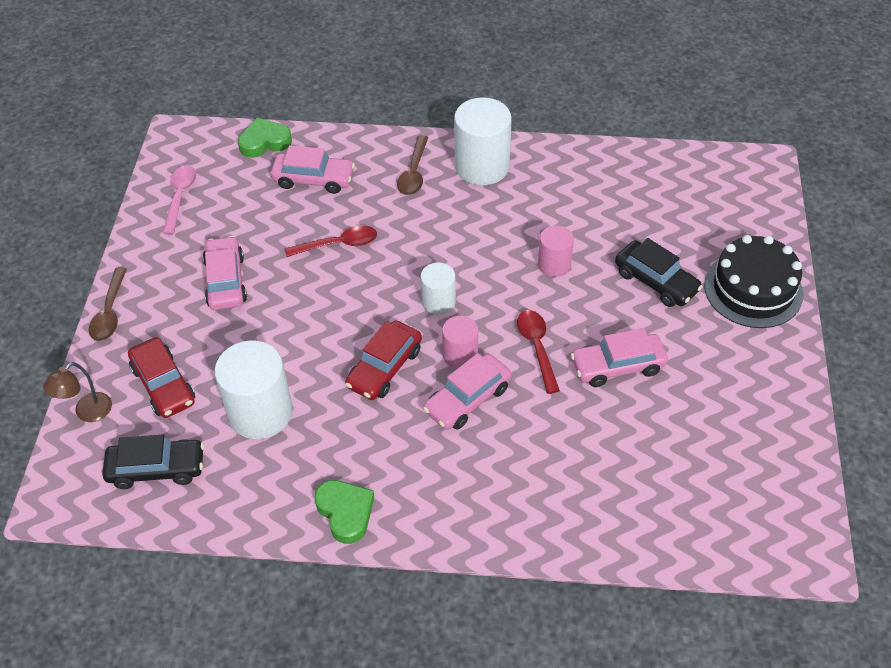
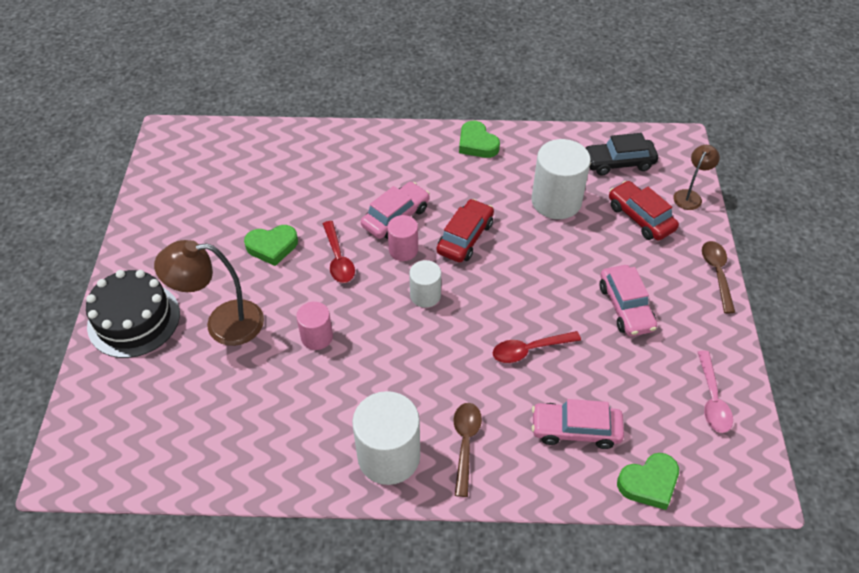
camera: 175 degrees right, 0 degrees up
(617, 366) = (272, 247): pink car -> green heart
(656, 281) = (222, 323): black car -> brown lamp

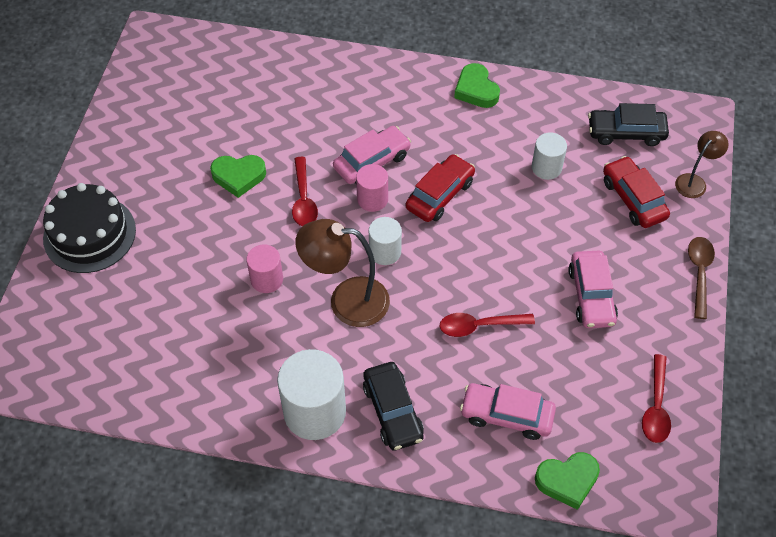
camera: 10 degrees right, 5 degrees up
(222, 323) = (176, 251): brown lamp -> brown lamp (346, 301)
(465, 443) = (392, 411): brown spoon -> black car
(556, 201) = (546, 167): white cylinder -> white cylinder, size x0.56
(712, 399) = (656, 407): pink spoon -> red spoon

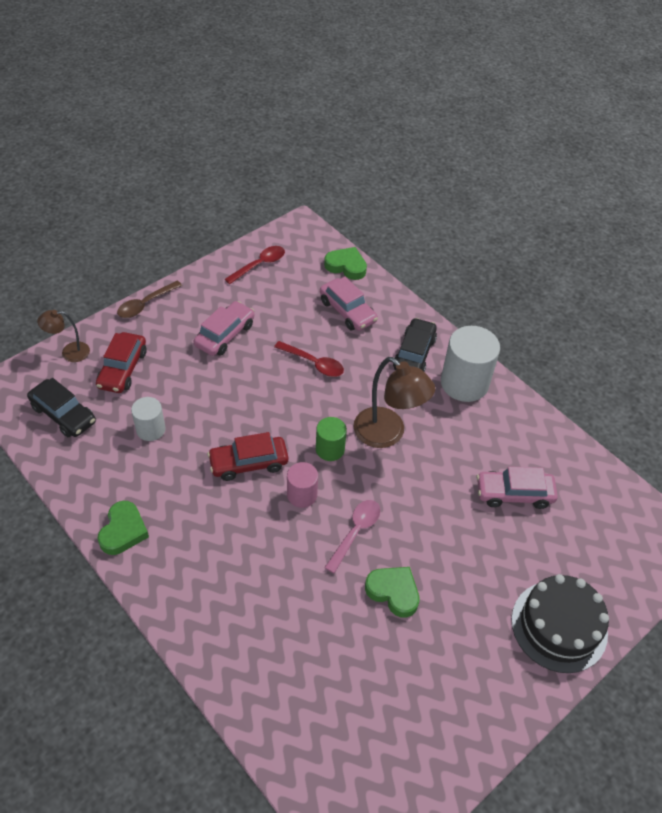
camera: 145 degrees left, 5 degrees down
(267, 279) = (434, 487): pink cylinder -> none
(303, 199) = (355, 532): red spoon -> pink spoon
(372, 162) = (273, 526): pink car -> pink car (514, 494)
(385, 252) = (330, 449): white cylinder -> green cylinder

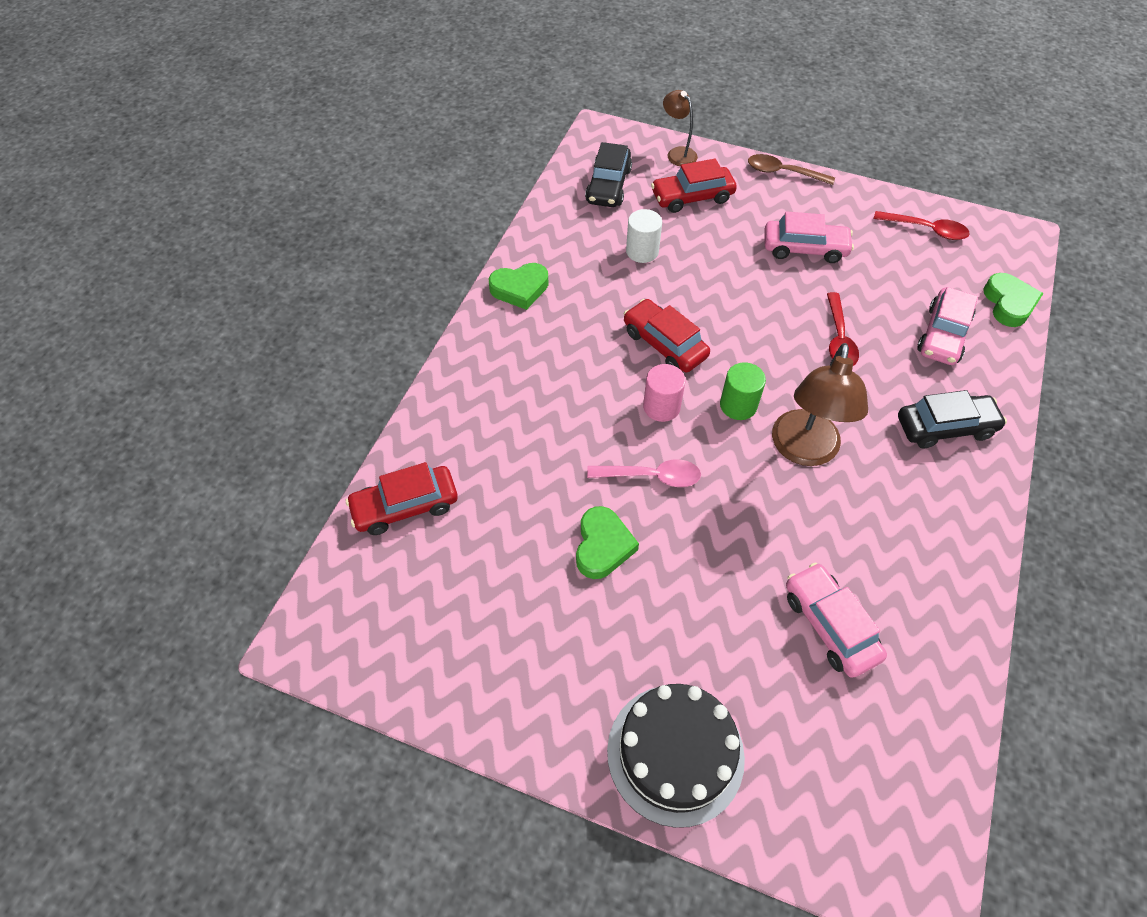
camera: 65 degrees right, 5 degrees up
(282, 716) = (405, 506): none -> red car
(464, 383) = (951, 500): white cylinder -> none

